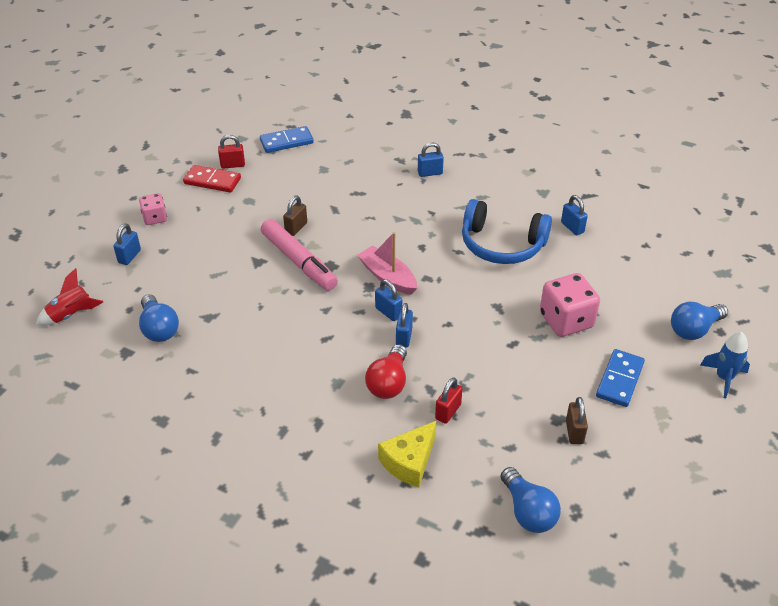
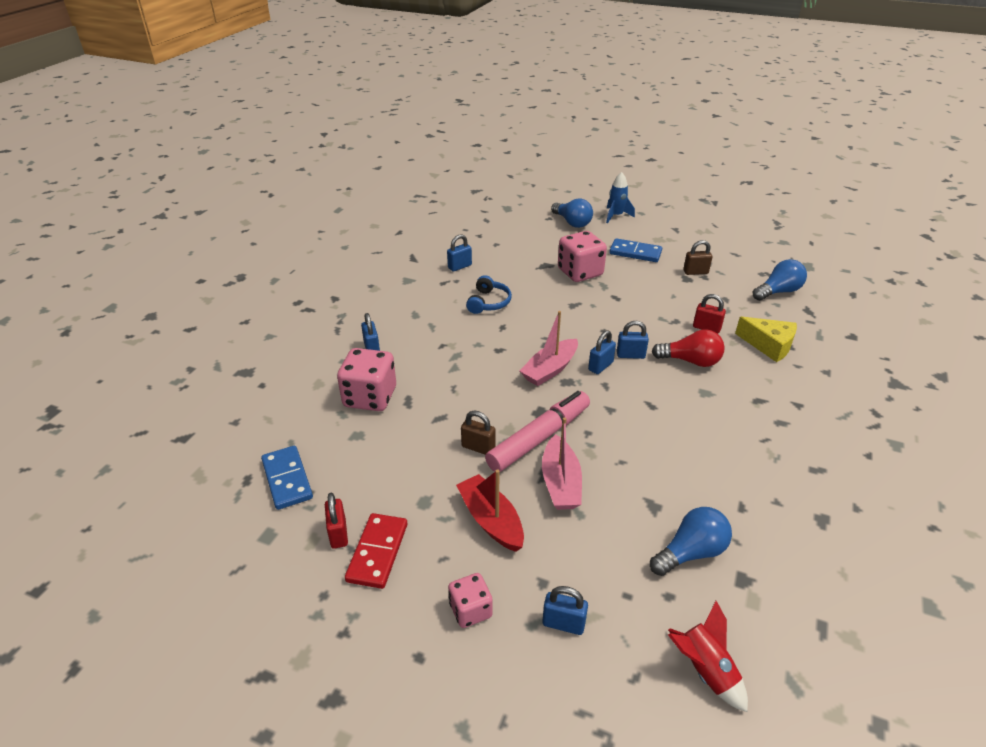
camera: 95 degrees left, 5 degrees down
(222, 230) = (491, 520): none -> red boat
(247, 268) = (560, 483): none -> pink boat
(365, 174) = (370, 397): none -> pink dice
(502, 244) = (488, 302): blue headphones -> blue headphones, size x0.57

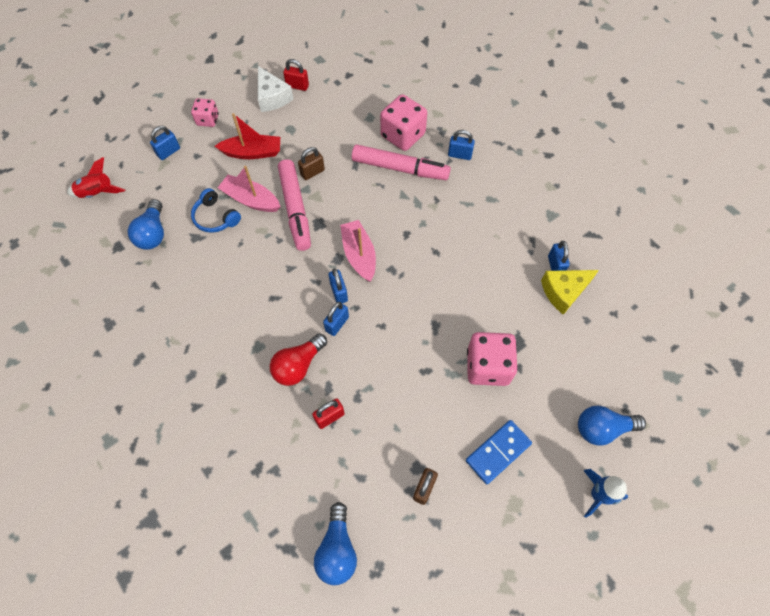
camera: 120 degrees right, 25 degrees up
(287, 479) = (355, 76): blue domino -> none
(377, 552) = (272, 97): red domino -> white cheese
(420, 382) = (400, 168): none -> pink marker
(488, 302) = (478, 259): blue headphones -> blue headphones (215, 217)
(769, 345) = (270, 452): yellow cheese -> yellow cheese (564, 292)

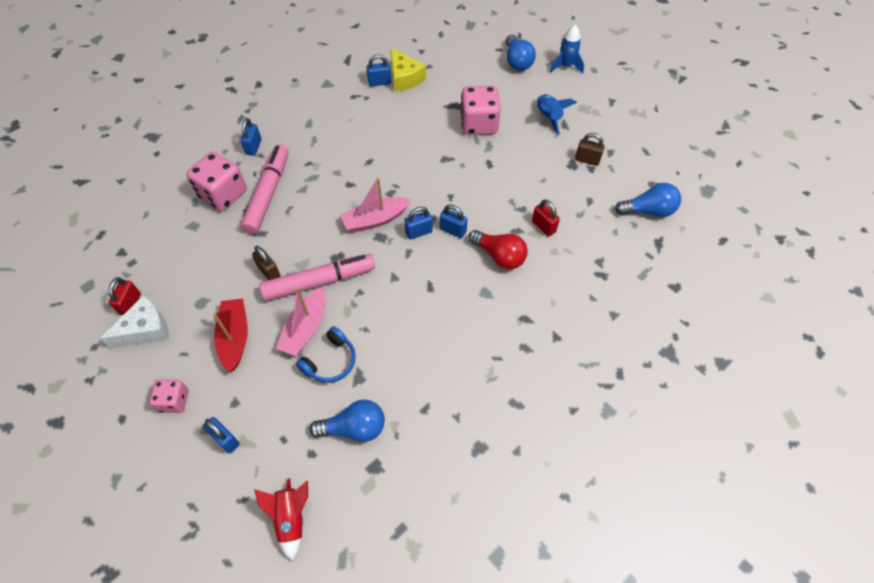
camera: 95 degrees left, 5 degrees down
(498, 452) = (548, 117): blue domino -> blue rocket

